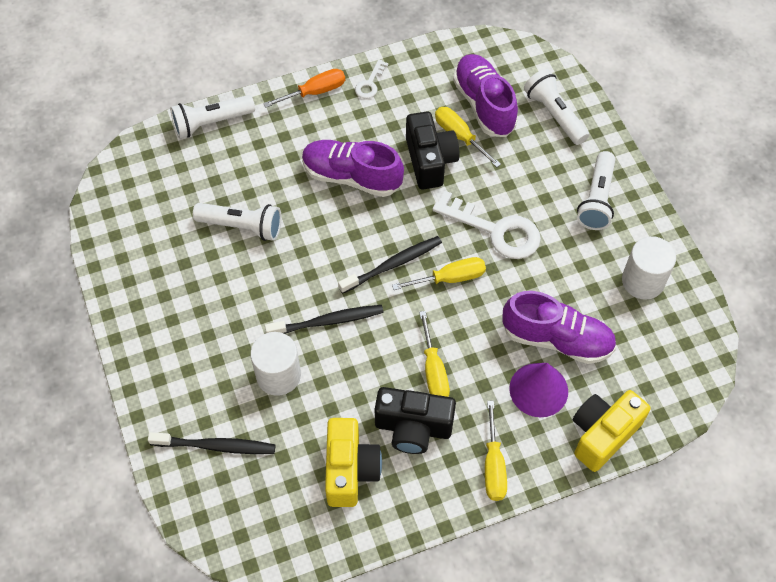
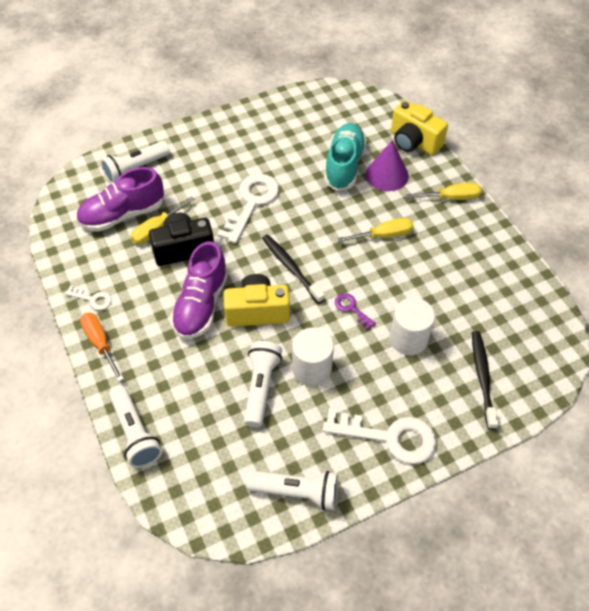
camera: 95 degrees left, 5 degrees down
(163, 338) = (389, 437): none -> white key
(328, 321) = (351, 309): black toothbrush -> purple key
(350, 470) = (478, 282): yellow camera -> yellow camera (257, 311)
(413, 428) = (434, 245): black camera -> none
(450, 278) = (300, 229): yellow screwdriver -> none
(556, 339) = (344, 165): purple shoe -> turquoise shoe
(596, 200) = (219, 144): white flashlight -> white flashlight (297, 492)
(643, 281) = (289, 120): white cylinder -> white cylinder (312, 369)

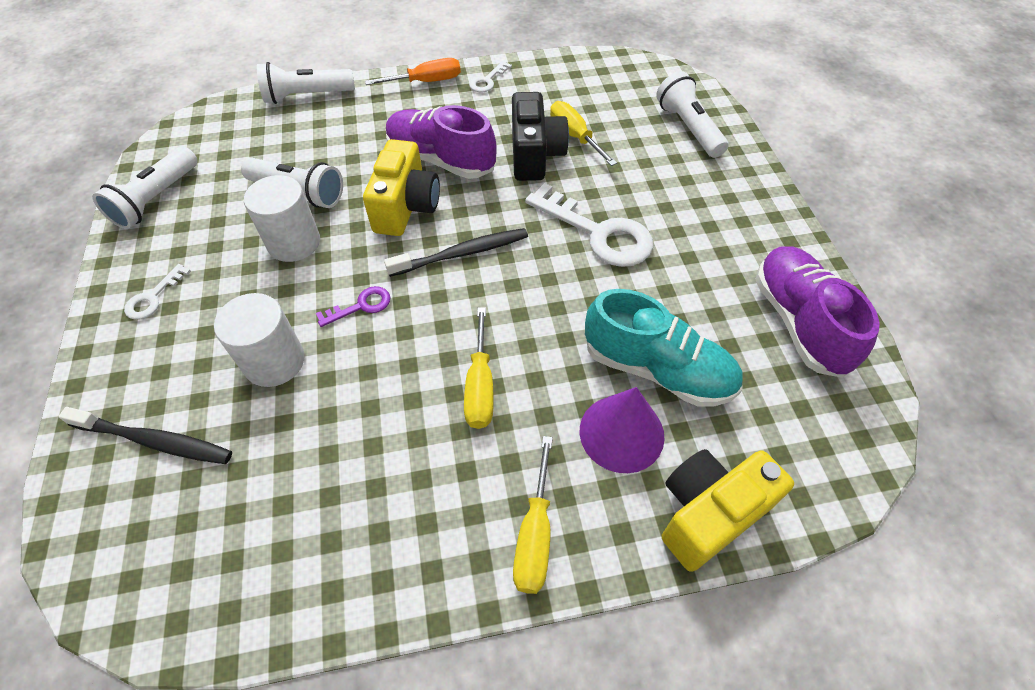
camera: 105 degrees right, 0 degrees up
(123, 214) = (609, 111): purple shoe -> purple shoe (798, 322)
(389, 437) = (153, 297): white key -> white key, size x0.49

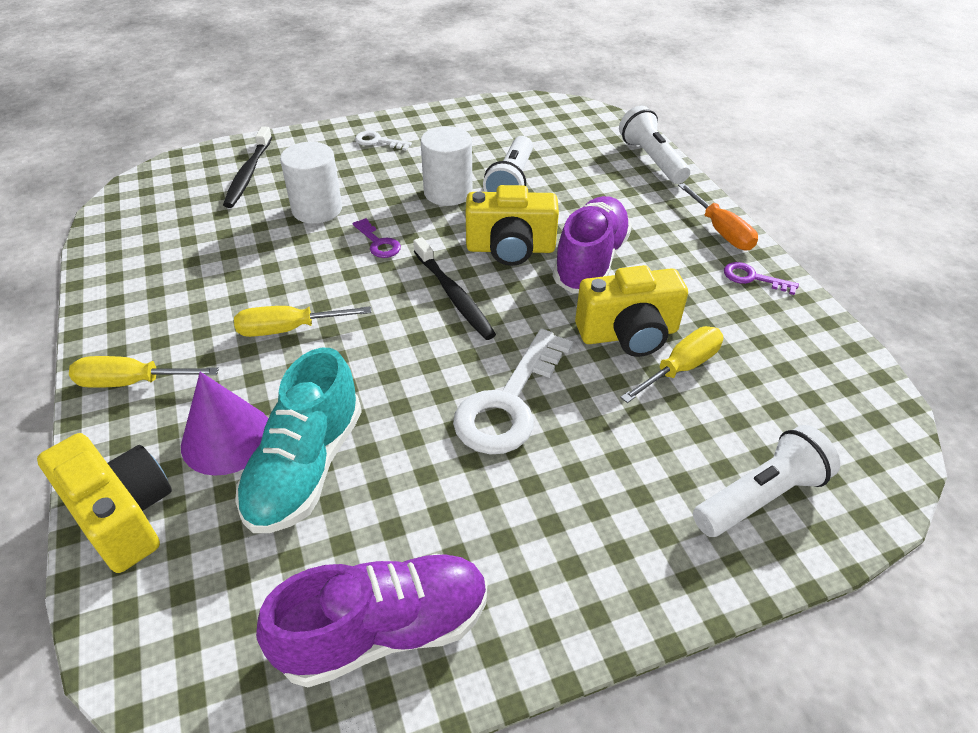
camera: 80 degrees right, 10 degrees down
(156, 199) = (482, 117): white flashlight -> none
(487, 80) = (752, 278): white key -> purple key
(535, 155) = (628, 334): black camera -> yellow camera

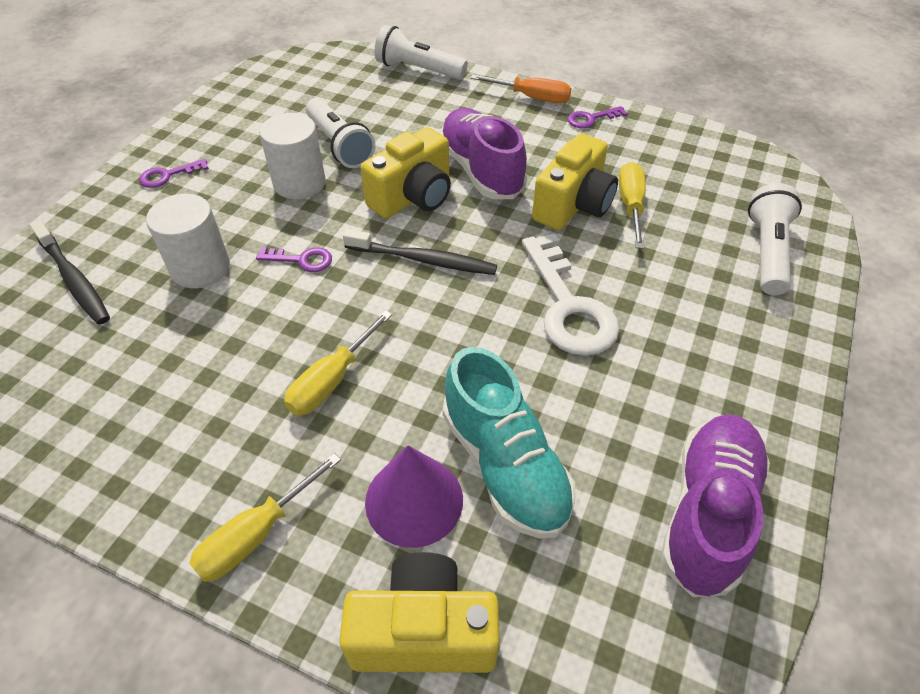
camera: 45 degrees left, 5 degrees up
(378, 141) = (168, 175): white key -> purple key

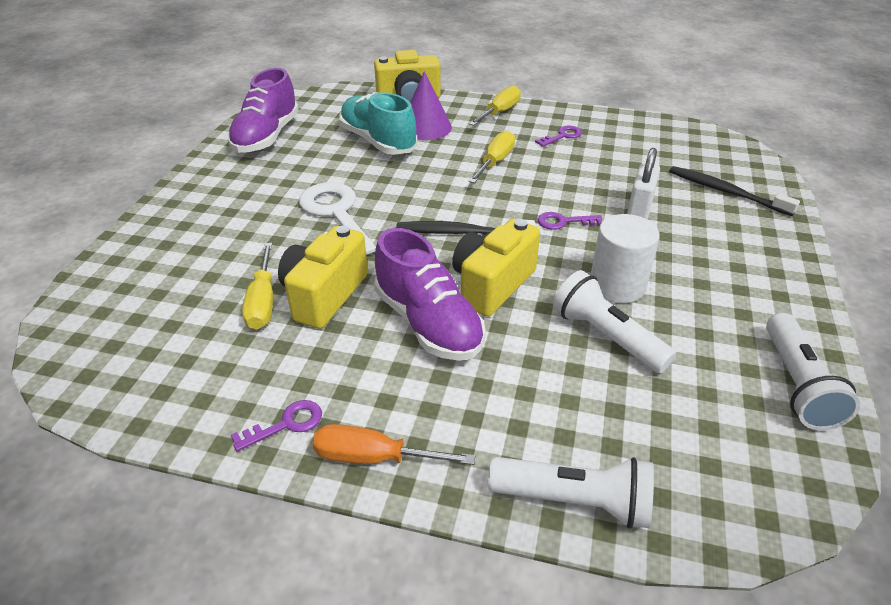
camera: 170 degrees right, 10 degrees down
(168, 175) = (756, 278): purple key -> purple key (562, 136)
(200, 268) = (639, 208): white cylinder -> white padlock
(767, 251) = (142, 272): white flashlight -> white flashlight (797, 385)

